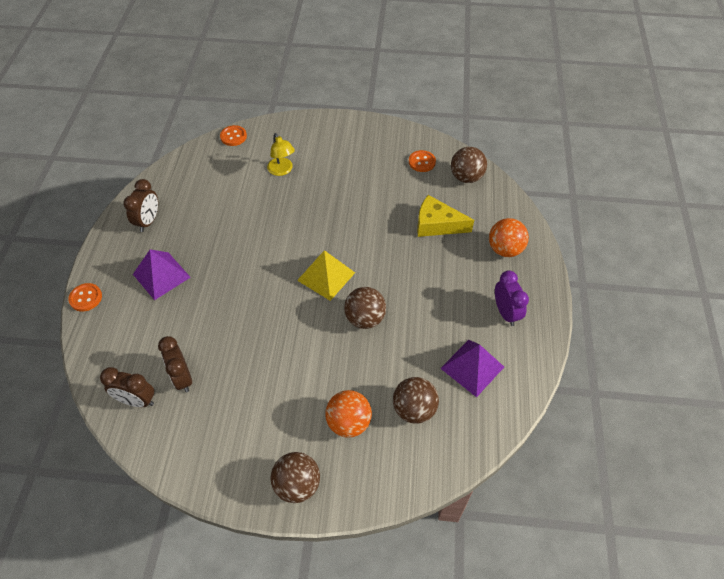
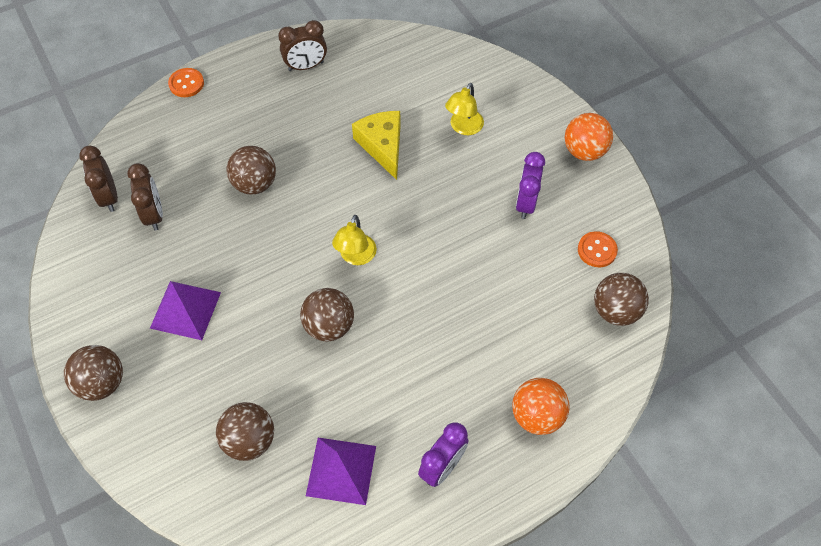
camera: 55 degrees right, 5 degrees up
(161, 275) = (252, 120): purple pyramid -> purple pyramid (185, 310)
(182, 378) = (154, 214): brown clock -> brown clock turned 135 degrees clockwise
(216, 301) = (255, 184): none -> brown ball
(233, 136) = (472, 56): orange button -> none
(326, 276) = (356, 257): yellow pyramid -> yellow lamp
(348, 422) = (195, 387): orange ball -> orange ball (584, 151)
(363, 173) = (526, 203): none -> purple clock
(437, 224) = (514, 321): yellow cheese -> yellow cheese (382, 146)

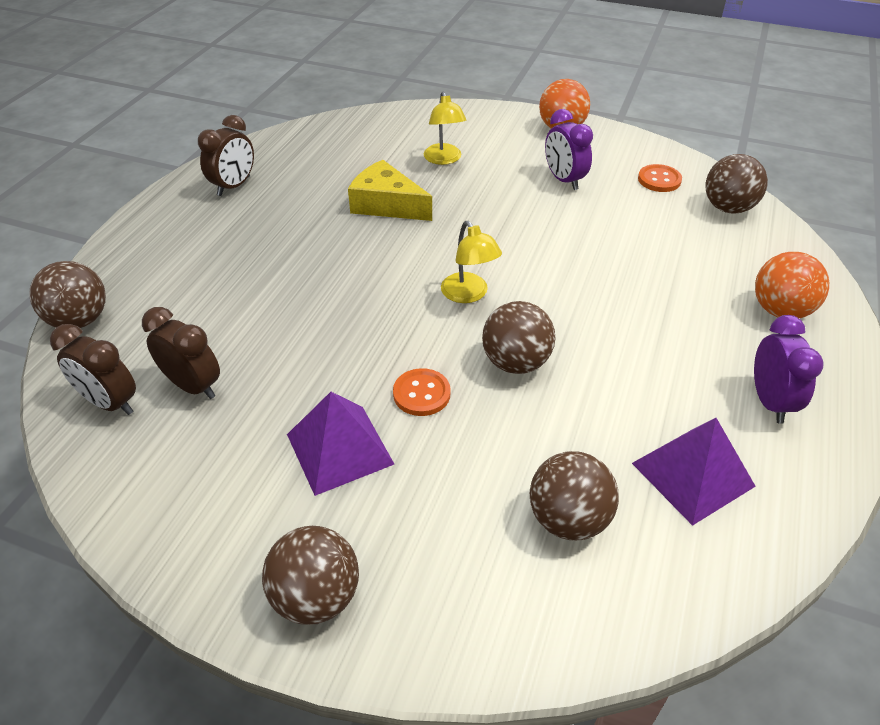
camera: 40 degrees left, 15 degrees down
(186, 83) = (105, 258): orange button -> orange button (421, 394)
(255, 184) = (288, 296): brown ball -> brown ball (80, 320)

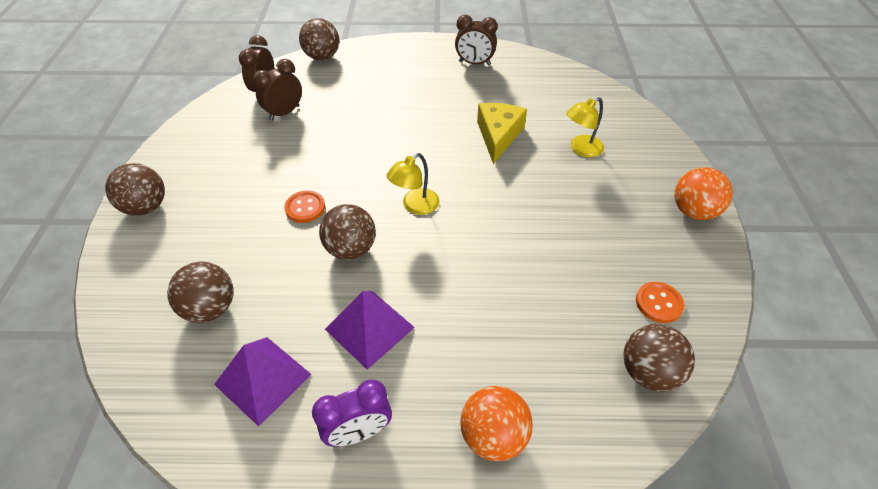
camera: 70 degrees right, 5 degrees up
(193, 386) = (284, 113): brown clock -> brown clock turned 150 degrees counterclockwise
(339, 449) = (250, 184): purple pyramid -> purple pyramid (369, 328)
(564, 180) = (605, 230): purple clock -> none

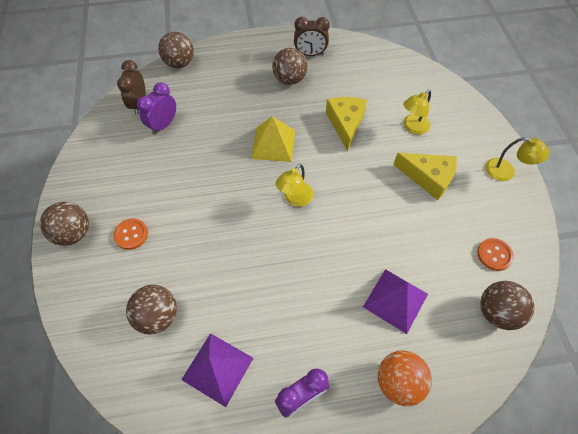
camera: 10 degrees left, 10 degrees up
(284, 113) = (163, 125): brown clock -> purple clock
(305, 208) = (207, 214): orange button -> orange button (131, 234)
(351, 249) = (254, 245): brown ball -> brown ball (289, 79)
(369, 328) = (287, 311): purple pyramid -> purple pyramid (395, 300)
(405, 146) = (273, 144): none -> yellow pyramid
(588, 205) = (428, 178): none -> yellow cheese
(693, 211) = (506, 172): orange ball -> yellow lamp

